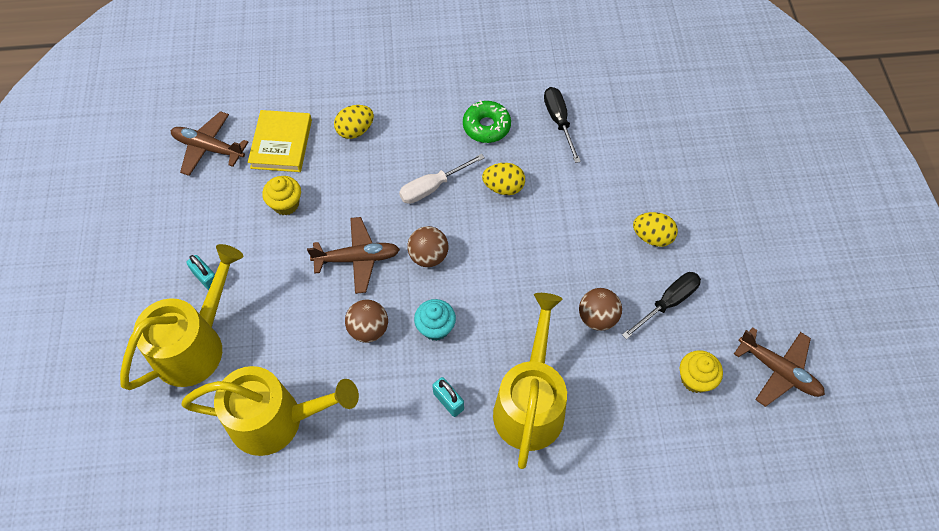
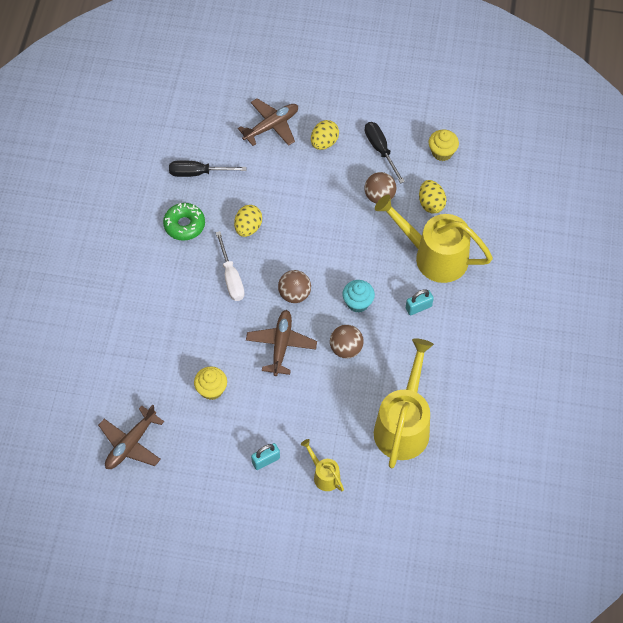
camera: 75 degrees left, 0 degrees up
(196, 344) = (324, 475): yellow watering can -> yellow watering can, size x0.47
(281, 144) = (147, 384): yellow book -> none
(355, 130) = (153, 323): yellow egg -> yellow egg (431, 204)
(778, 371) = (449, 103): brown plane -> brown plane (271, 126)

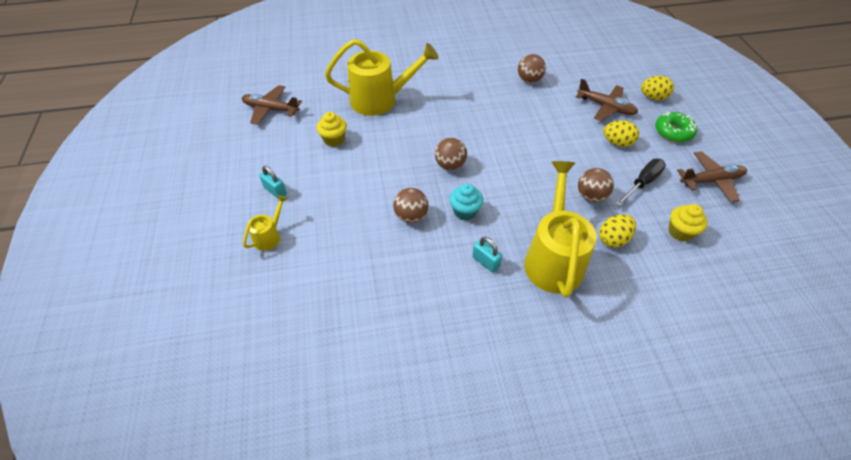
camera: 70 degrees right, 10 degrees down
(184, 225) = (477, 85): green donut -> green donut (673, 132)
(198, 173) = (529, 80): black screwdriver -> brown ball
(231, 277) = (445, 123): white screwdriver -> none
(248, 227) = (498, 120): yellow egg -> yellow egg (653, 97)
(281, 345) = (394, 170): brown plane -> brown plane (711, 181)
(403, 424) = (343, 286): yellow watering can -> yellow watering can (381, 100)

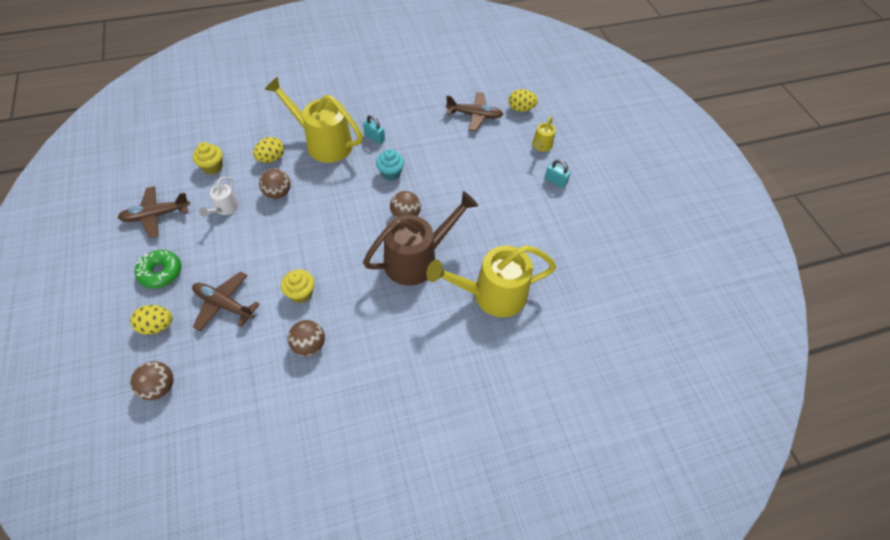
camera: 170 degrees right, 5 degrees up
(271, 109) = (608, 271): brown plane -> brown plane (474, 115)
(334, 139) = (525, 237): yellow cupcake -> yellow cupcake (301, 293)
(411, 216) = (435, 167): brown ball -> brown ball (159, 387)
(441, 128) = (417, 259): none -> brown watering can
(553, 258) = (323, 143): yellow watering can -> yellow watering can turned 120 degrees clockwise
(617, 143) = (230, 253): yellow egg -> yellow egg (521, 109)
(642, 183) = (225, 209): black screwdriver -> white watering can

